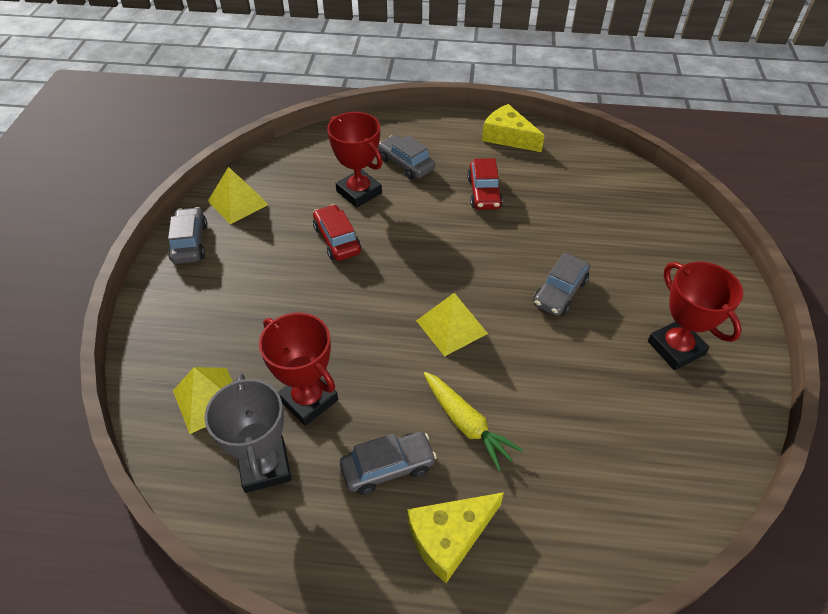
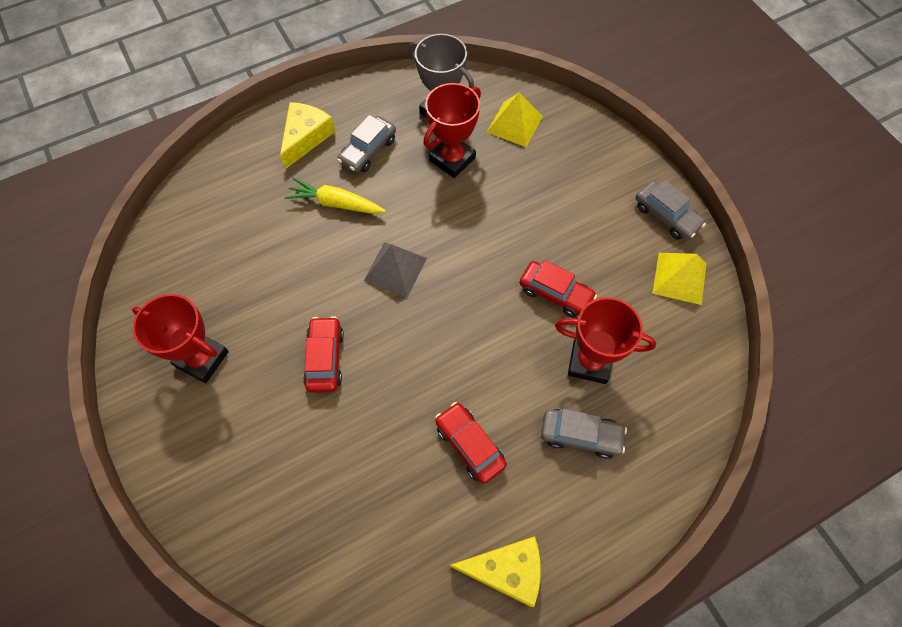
camera: 145 degrees right, 15 degrees up
(308, 399) = (452, 159): red trophy -> red trophy turned 60 degrees counterclockwise
(451, 327) = (395, 269): yellow pyramid -> grey pyramid
(560, 292) = (325, 358): grey car -> red car

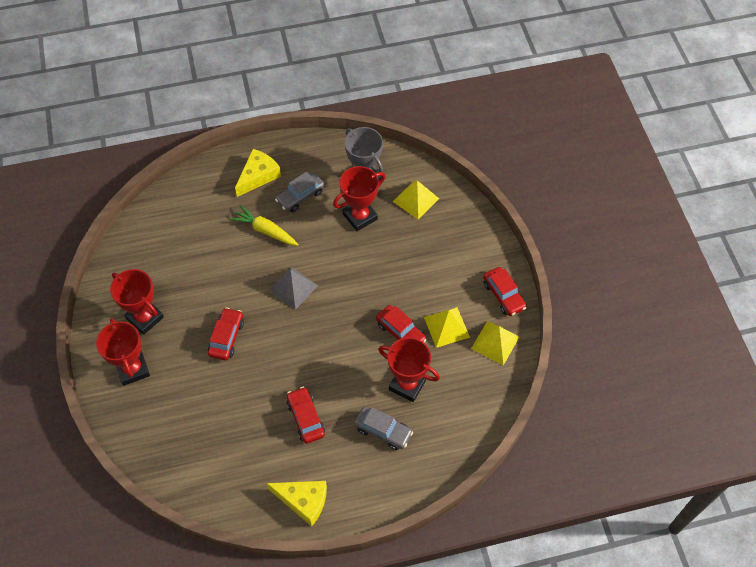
camera: 15 degrees right, 5 degrees down
(202, 437) = (132, 369): none -> red trophy
(611, 272) = (446, 327): none -> yellow pyramid
(666, 216) = (503, 295): grey car -> red car

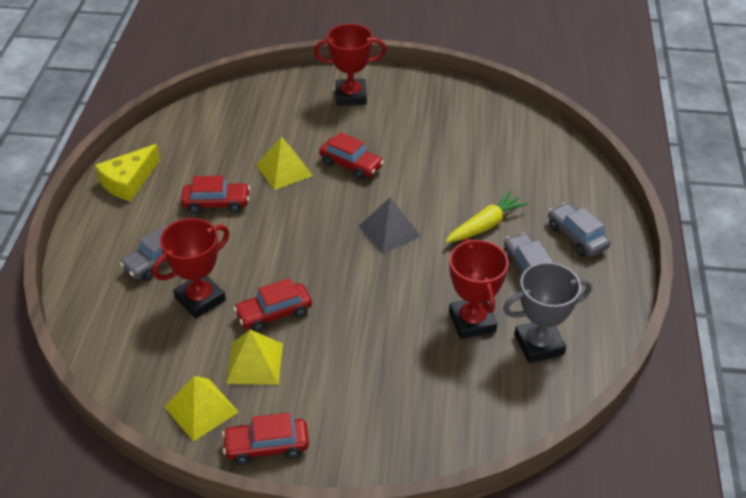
camera: 110 degrees right, 15 degrees down
(145, 318) = (407, 112): red trophy -> none
(258, 176) = (576, 237): yellow cheese -> grey car
(416, 200) = (478, 394): yellow pyramid -> yellow pyramid (284, 170)

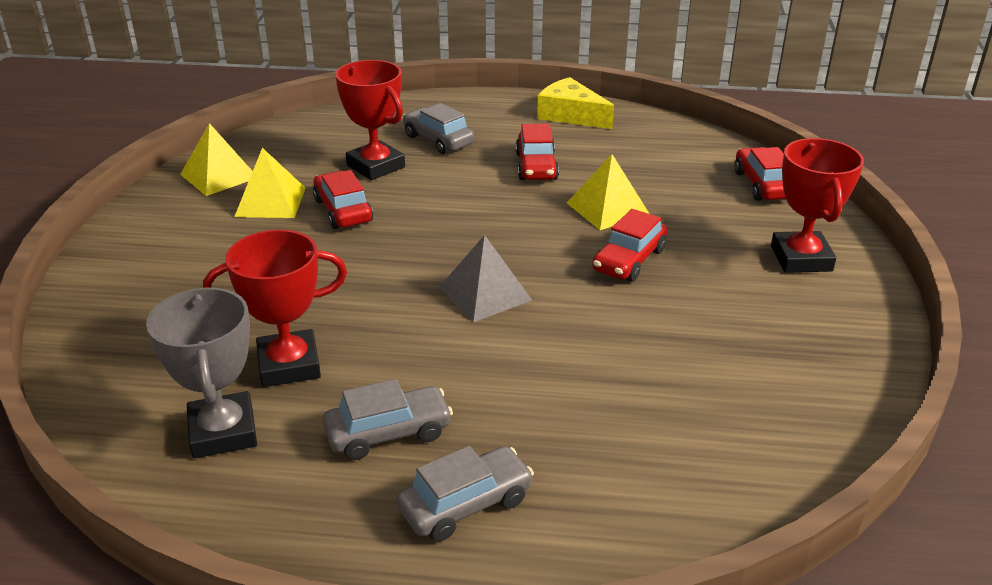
camera: 90 degrees right, 10 degrees down
(267, 446) = (152, 213): red car -> red car (763, 185)
(485, 225) = (497, 389): yellow carrot -> none

